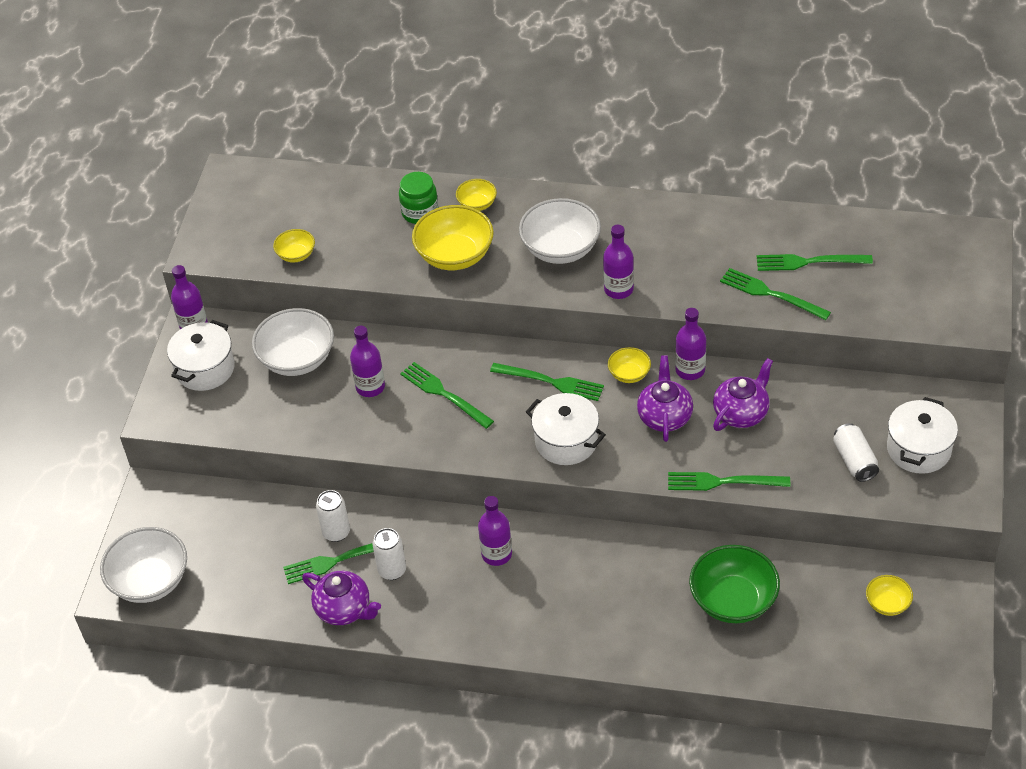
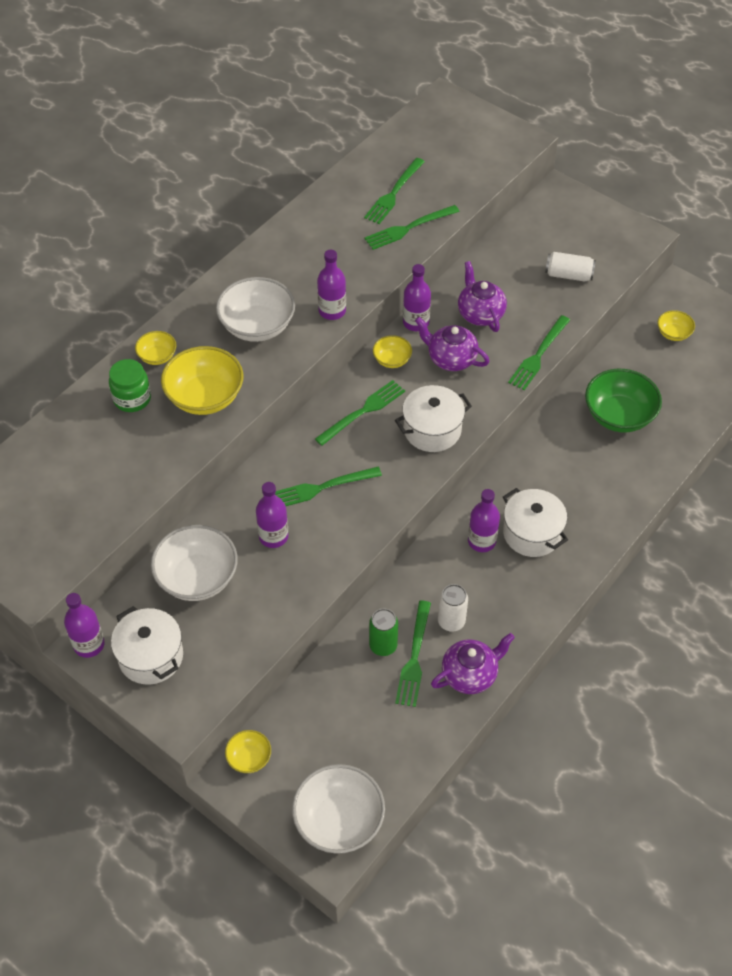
camera: 65 degrees left, 5 degrees up
(296, 254) = (104, 510): yellow bowl -> yellow bowl (249, 758)
(336, 532) = (383, 646): white can -> green can
(918, 449) = (581, 238): white pot -> white pot (532, 533)

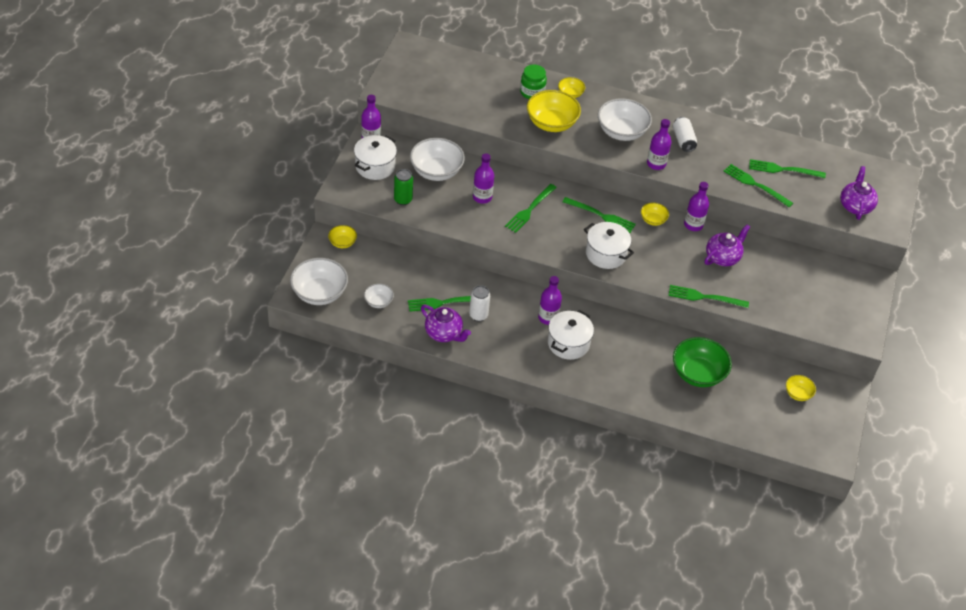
camera: 65 degrees right, 5 degrees down
(320, 488) = (529, 210): green fork -> green fork turned 105 degrees counterclockwise
(383, 646) = (445, 285): green can -> green can (403, 200)
(384, 742) = (378, 302): none -> white bowl
(451, 359) = (672, 250): purple teapot -> purple teapot (855, 206)
(568, 275) = (792, 300): white can -> white can (683, 140)

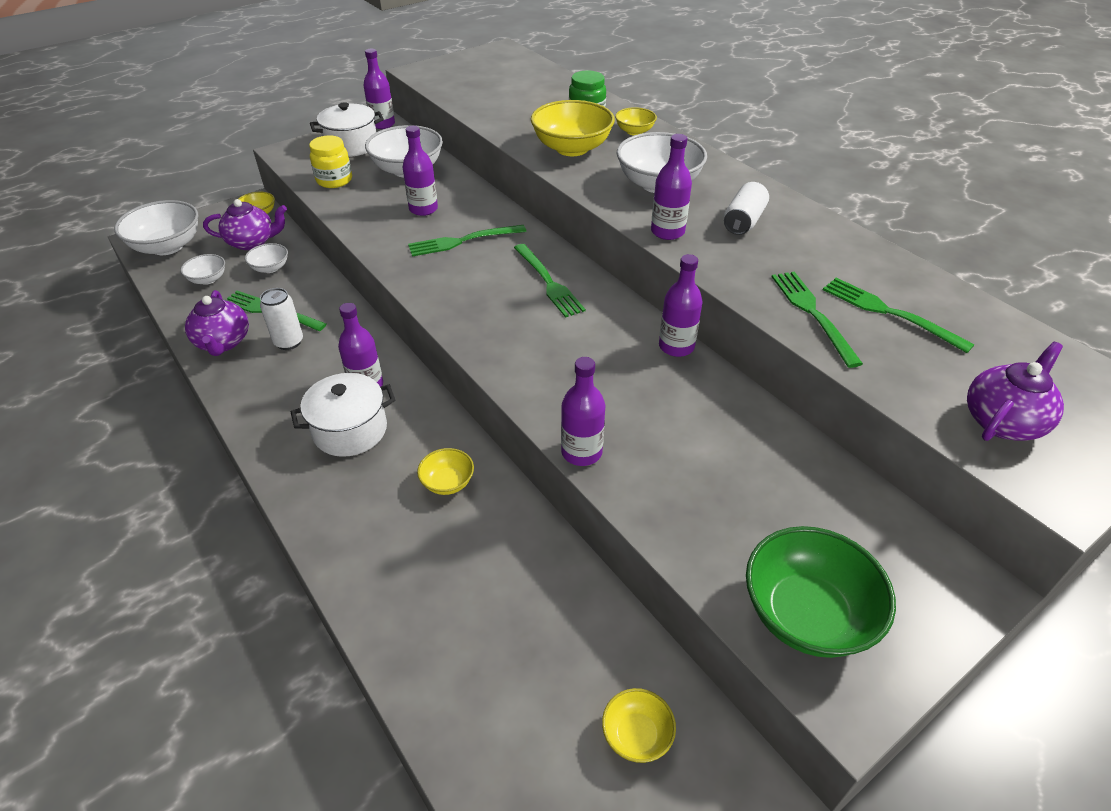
camera: 40 degrees right, 5 degrees down
(403, 200) = (334, 180): green can -> yellow jar
(405, 277) = (270, 268): none -> white bowl
(606, 254) = (498, 327): white pot -> none
(653, 220) = (618, 316): yellow bowl -> yellow bowl (447, 482)
(698, 373) = (486, 582): green bowl -> green bowl (806, 614)
(704, 297) = (581, 452): green fork -> purple bottle
(723, 257) = (679, 410): purple teapot -> purple teapot (252, 242)

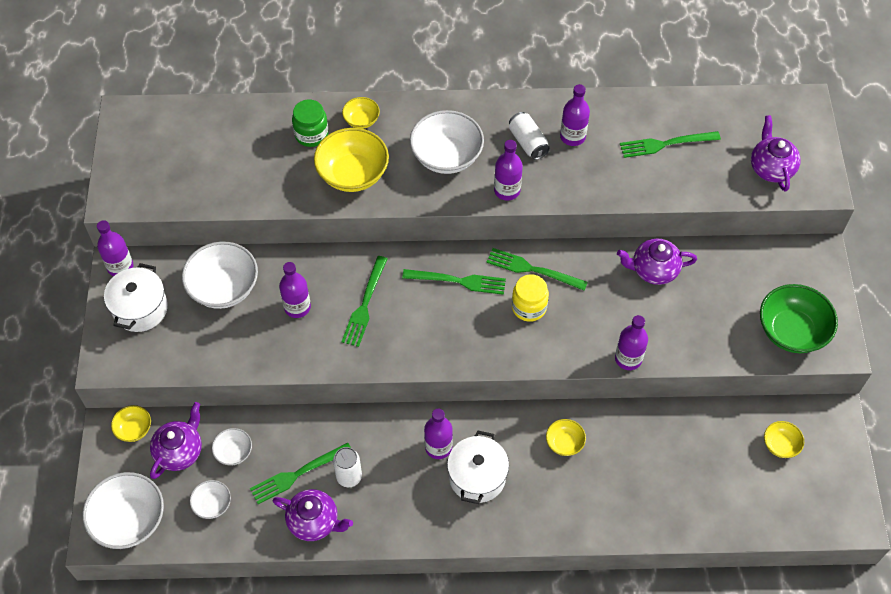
camera: 55 degrees left, 15 degrees up
(334, 180) = (195, 348): yellow jar -> yellow jar (529, 307)
(676, 346) = (577, 254): purple bottle -> purple bottle (572, 136)
(730, 418) = (653, 270): none -> purple teapot
(812, 313) = (639, 179): green fork -> green fork (531, 269)

